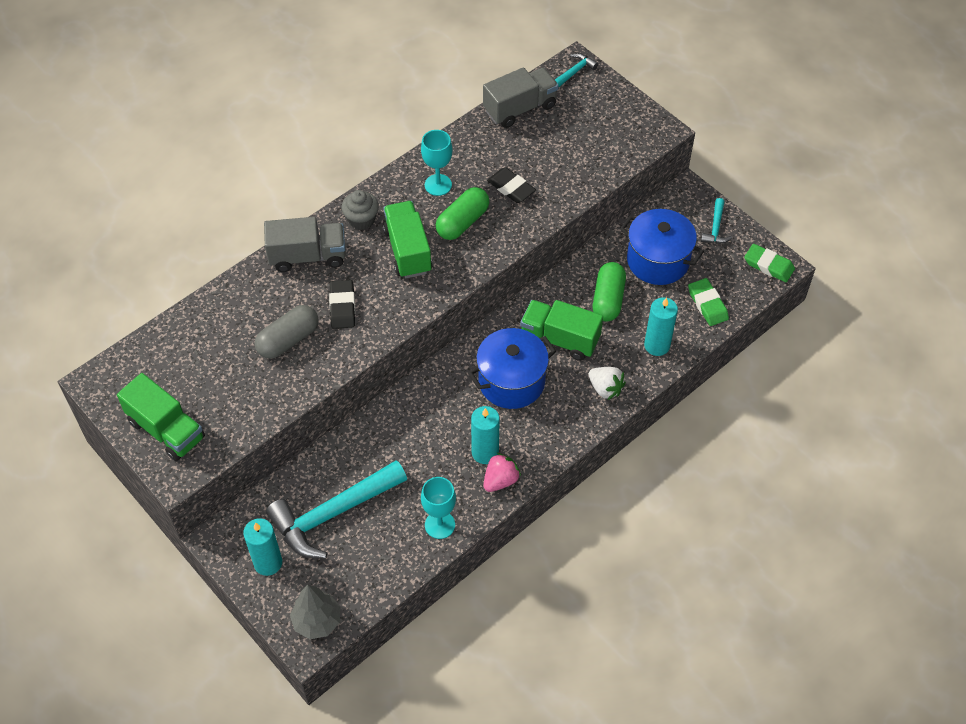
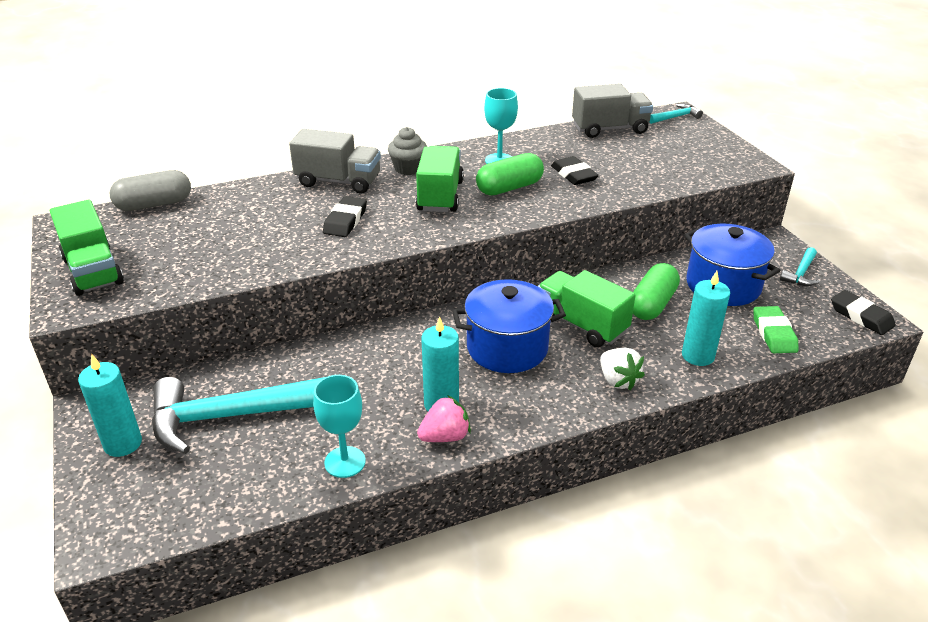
camera: 20 degrees right, 20 degrees down
(288, 340) = (272, 232): grey capsule -> grey capsule (154, 204)
(317, 621) = (128, 522): grey tree -> none
(768, 265) = (861, 316): green eraser -> black eraser

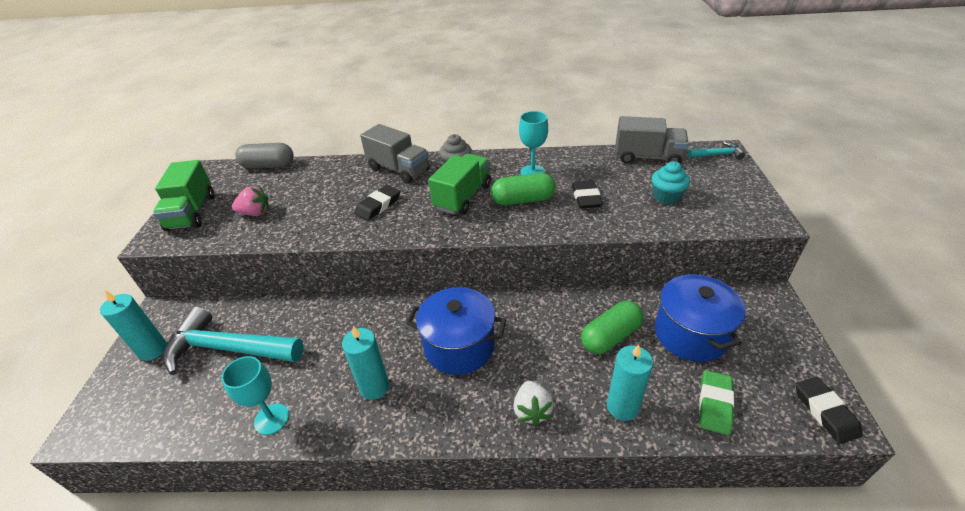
camera: 25 degrees right, 5 degrees up
(445, 436) = (357, 421): pink strawberry -> pink strawberry (255, 213)
(581, 324) = (534, 340): green truck -> none
(651, 161) = (666, 197): none -> turquoise cupcake
(801, 273) = (781, 341): turquoise hammer -> none

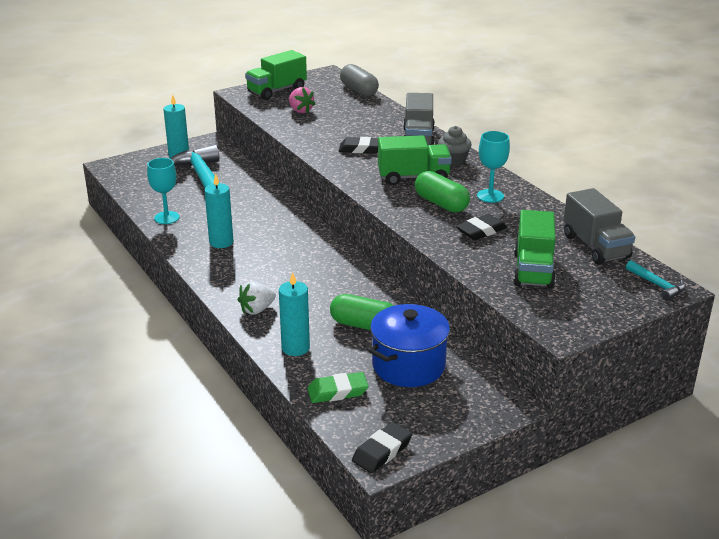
camera: 55 degrees right, 10 degrees down
(459, 346) = (287, 261): blue pot -> none
(666, 197) = (533, 270): turquoise cupcake -> green truck

